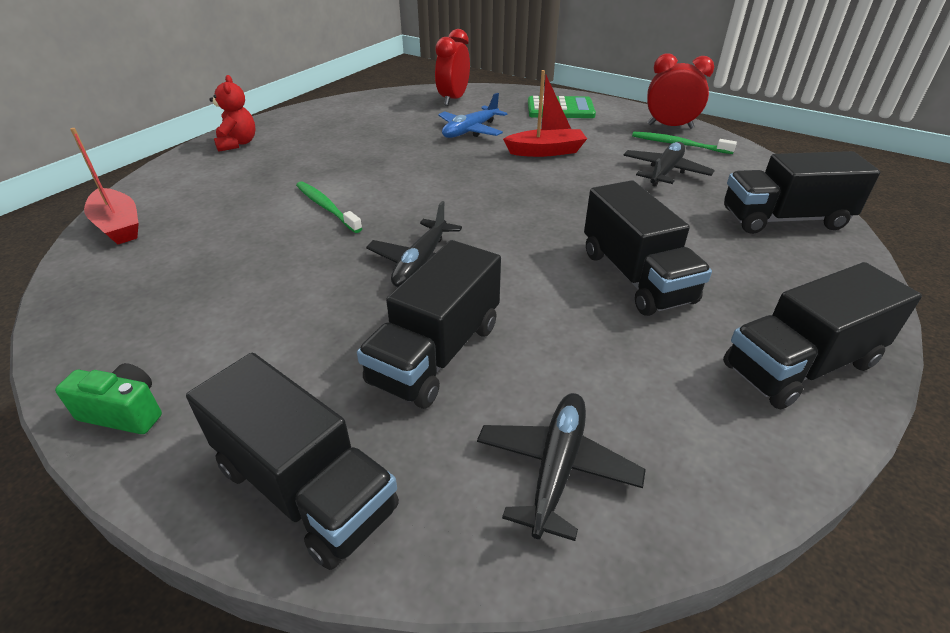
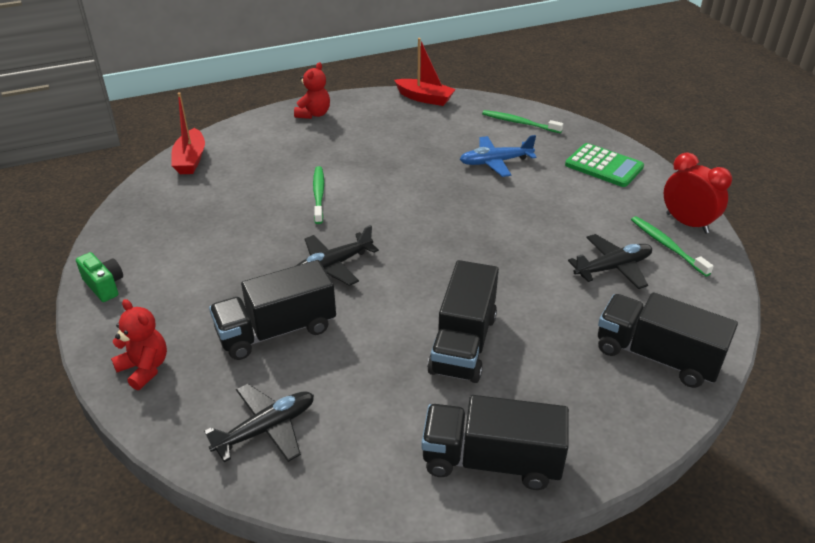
camera: 35 degrees right, 0 degrees up
(305, 487) = (144, 368): black truck -> red teddy bear
(453, 99) = (519, 123): red clock -> green toothbrush
(546, 151) = (534, 207): red boat -> red boat (425, 98)

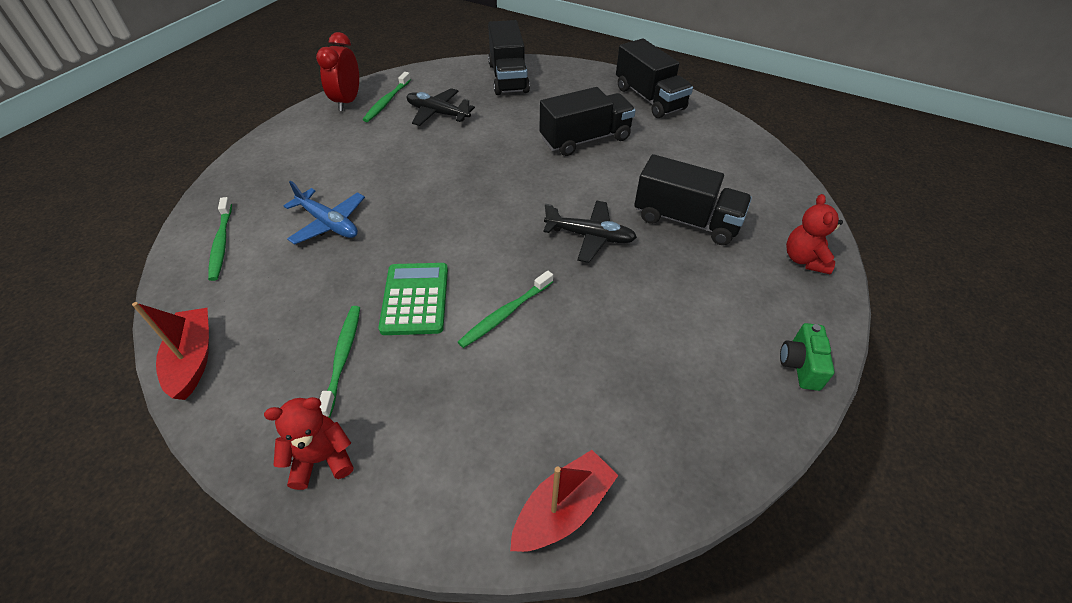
camera: 130 degrees left, 10 degrees up
(266, 429) = (748, 175): black plane -> none
(366, 135) = (343, 357): none -> green toothbrush
(603, 166) = (285, 160): green calculator -> green calculator (415, 299)

